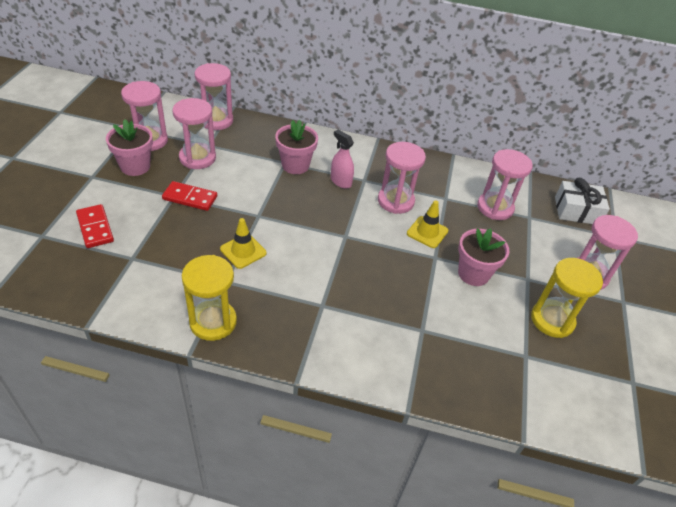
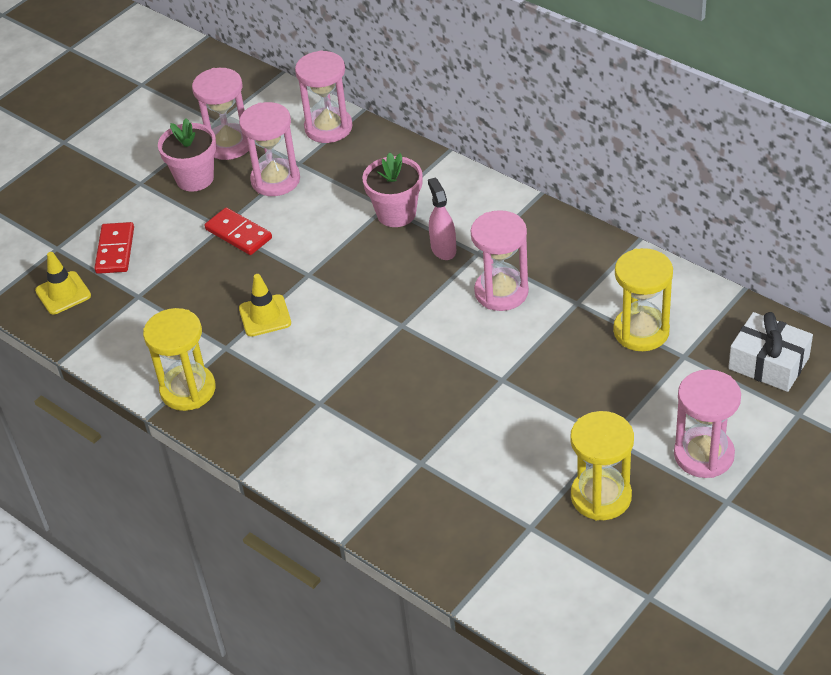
camera: 35 degrees right, 0 degrees up
(427, 232) = (515, 344): yellow traffic cone -> yellow traffic cone (63, 293)
(473, 274) = (538, 413): pink flower pot -> none
(495, 208) = (641, 331): pink hourglass -> yellow hourglass

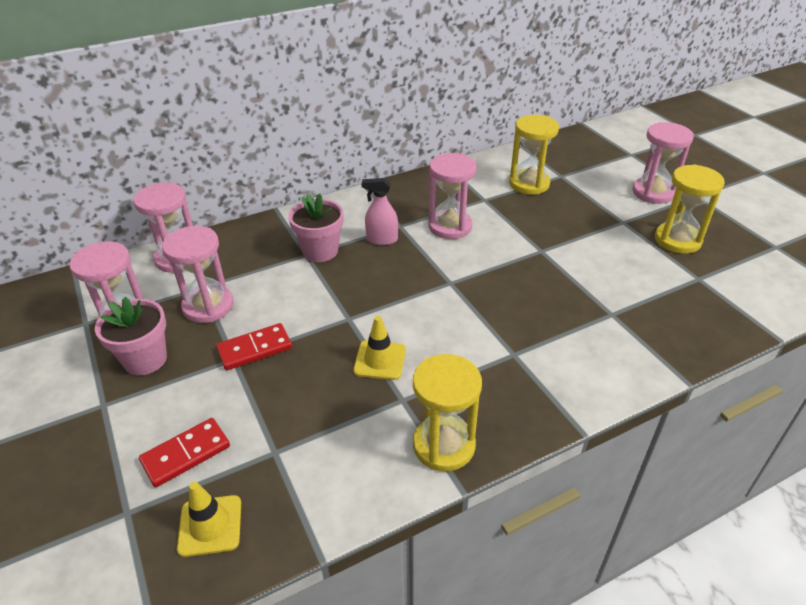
camera: 70 degrees left, 5 degrees down
(115, 250) = (186, 454): red domino -> red domino turned 60 degrees counterclockwise
(768, 363) = (584, 151): white gift -> none

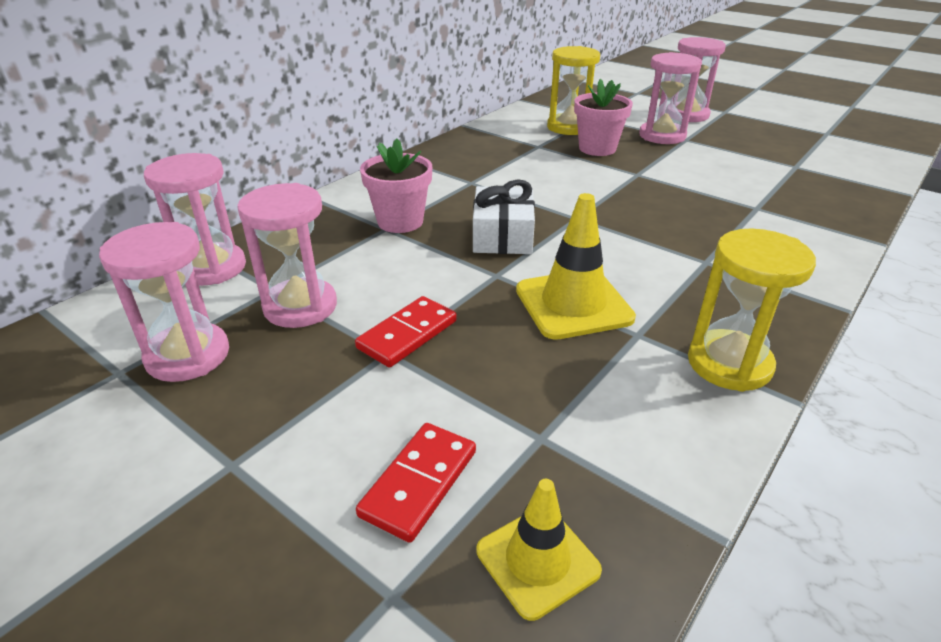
camera: 25 degrees left, 5 degrees down
(145, 359) = (256, 389): pink flower pot -> pink flower pot (597, 148)
(380, 360) = (573, 304): yellow traffic cone -> yellow traffic cone, size x1.55
(381, 284) = (502, 236): none -> white gift
(382, 239) = (463, 197): pink spray bottle -> none
(450, 226) = (526, 173): pink hourglass -> pink hourglass (662, 136)
(677, 240) = (746, 143): yellow hourglass -> none

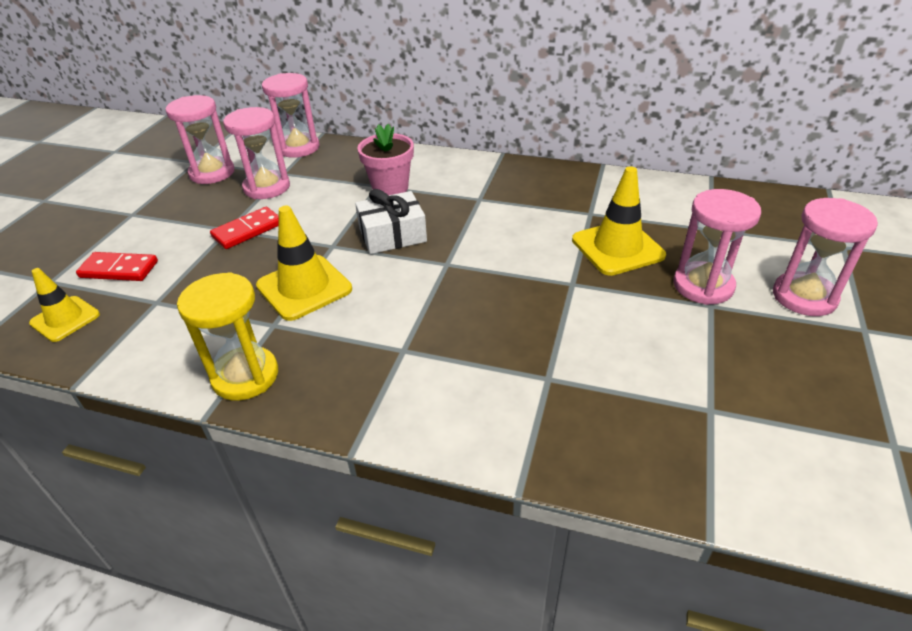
camera: 70 degrees right, 5 degrees up
(407, 334) = (247, 230): red domino -> red domino turned 60 degrees counterclockwise
(569, 127) = (660, 220): yellow hourglass -> none
(597, 148) = (617, 248): pink flower pot -> yellow traffic cone

